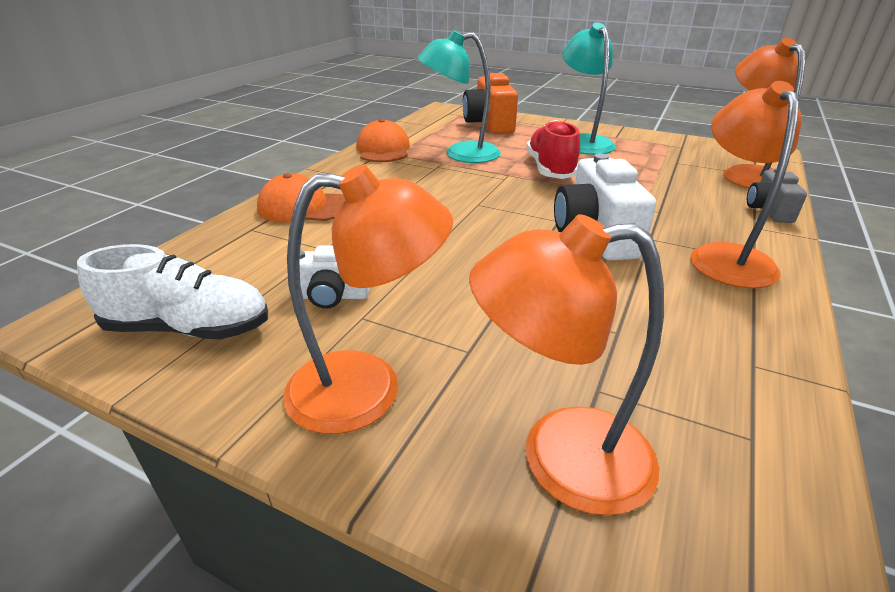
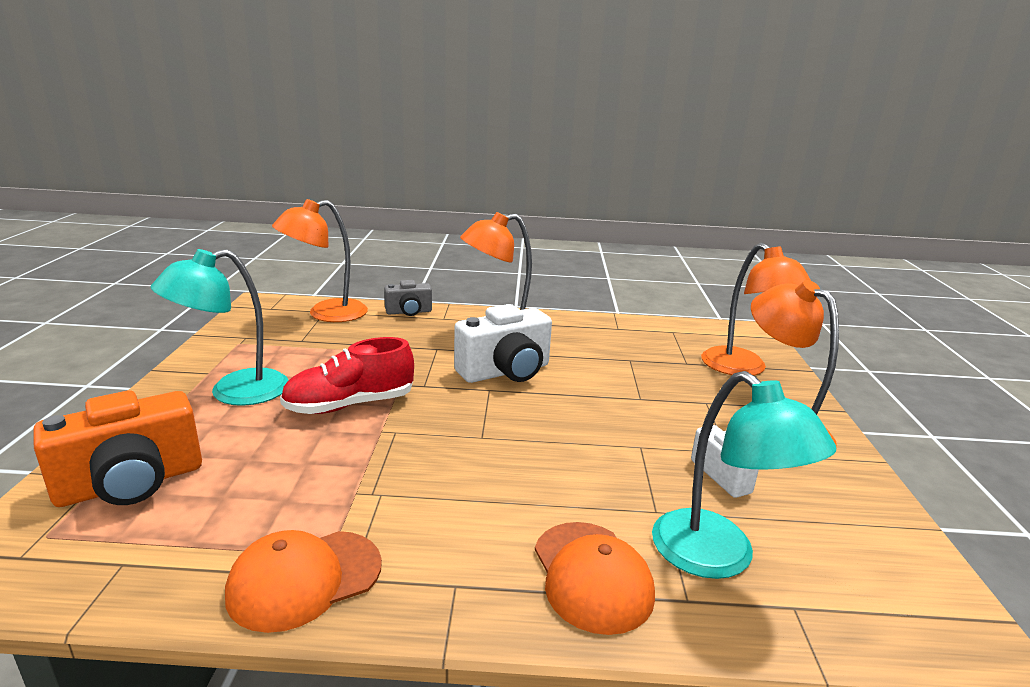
camera: 115 degrees left, 10 degrees down
(189, 328) = (854, 538): white shoe -> none
(460, 154) = (310, 482): turquoise lamp -> turquoise lamp (718, 557)

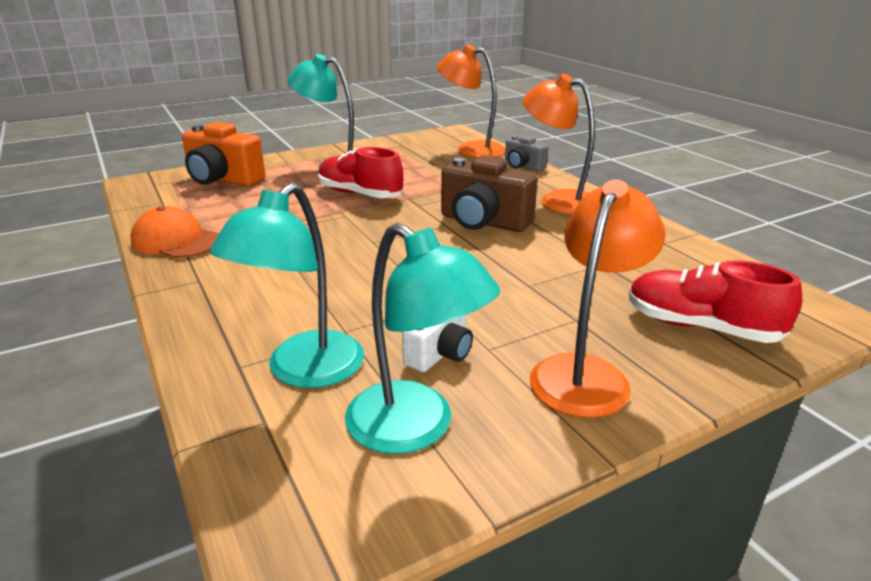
camera: 60 degrees right, 5 degrees up
(506, 372) = (483, 222): white camera -> brown camera
(592, 576) = (239, 322): orange cap -> none
(742, 368) = (701, 327): orange lamp -> red shoe
(828, 524) = (415, 428): none -> turquoise lamp

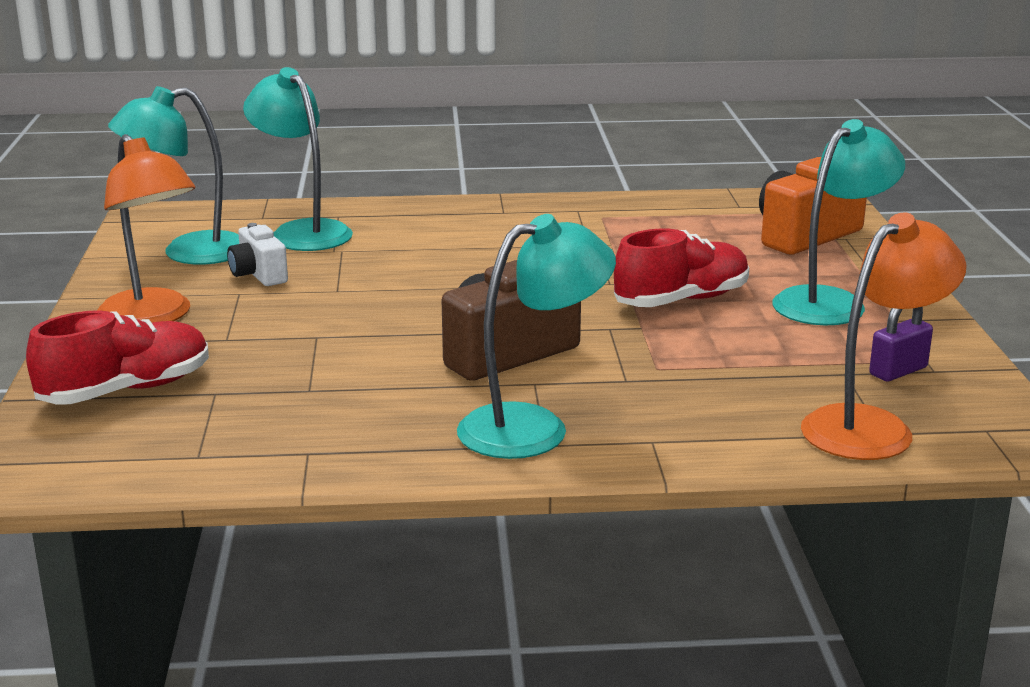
camera: 115 degrees right, 5 degrees down
(176, 241) = (608, 208): orange cap -> none
(410, 149) = (898, 371): none -> purple padlock
(523, 166) = (727, 447): grey camera -> none
(558, 200) = (533, 427): orange lamp -> turquoise lamp

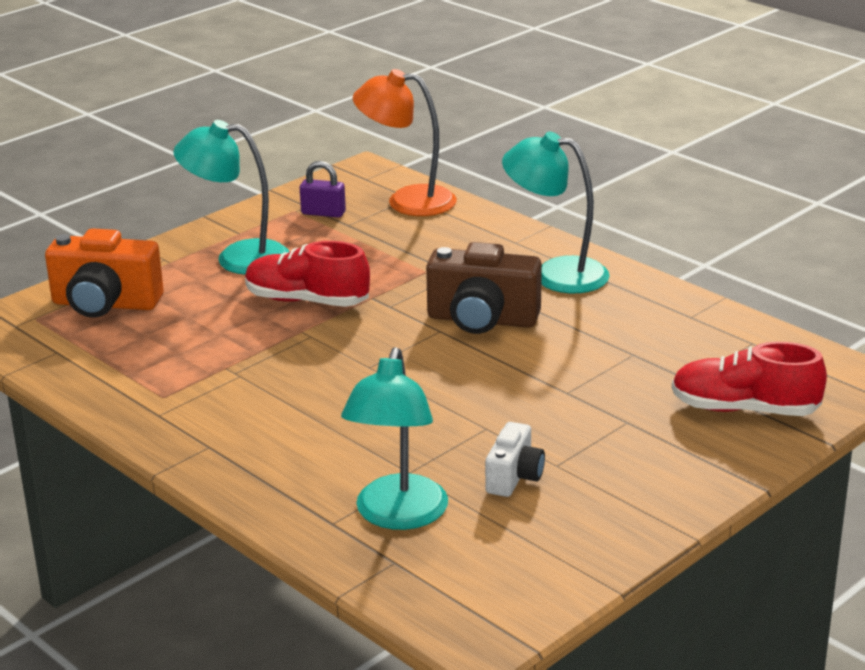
camera: 130 degrees left, 5 degrees up
(152, 318) = (652, 471): orange lamp -> none
(188, 252) = (527, 542): turquoise lamp -> none

